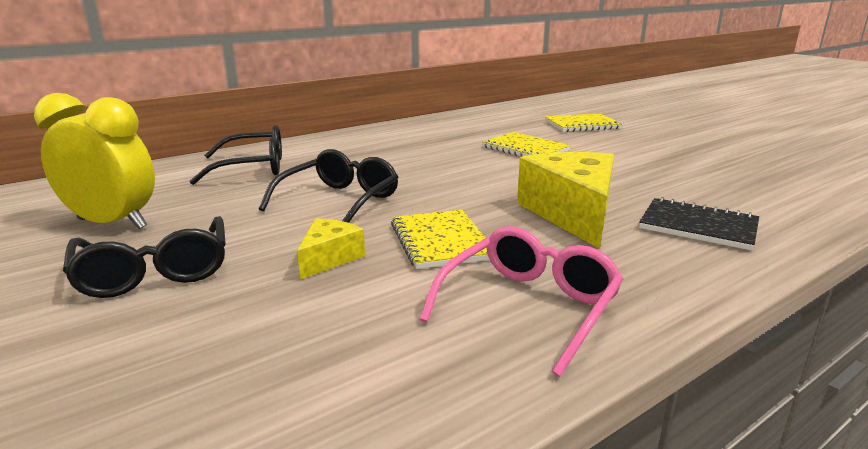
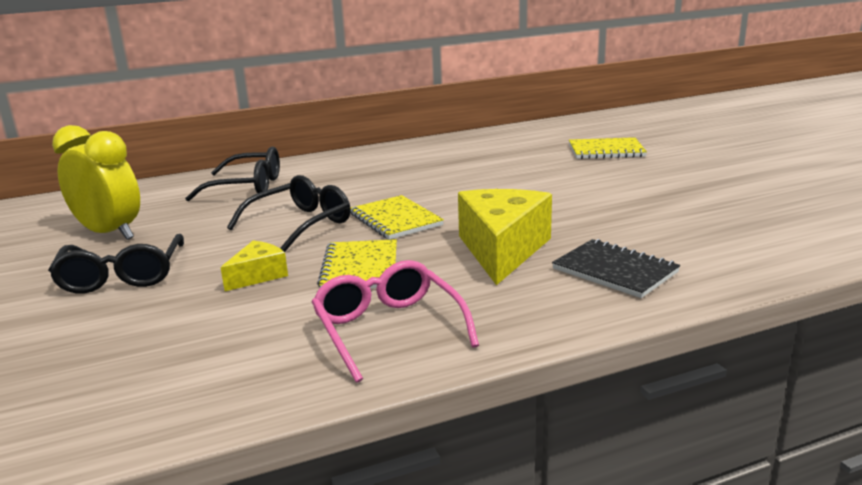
camera: 15 degrees right, 0 degrees up
(525, 149) = (518, 177): yellow notebook -> yellow notebook (395, 220)
(529, 307) = (388, 329): pink glasses -> pink glasses turned 75 degrees counterclockwise

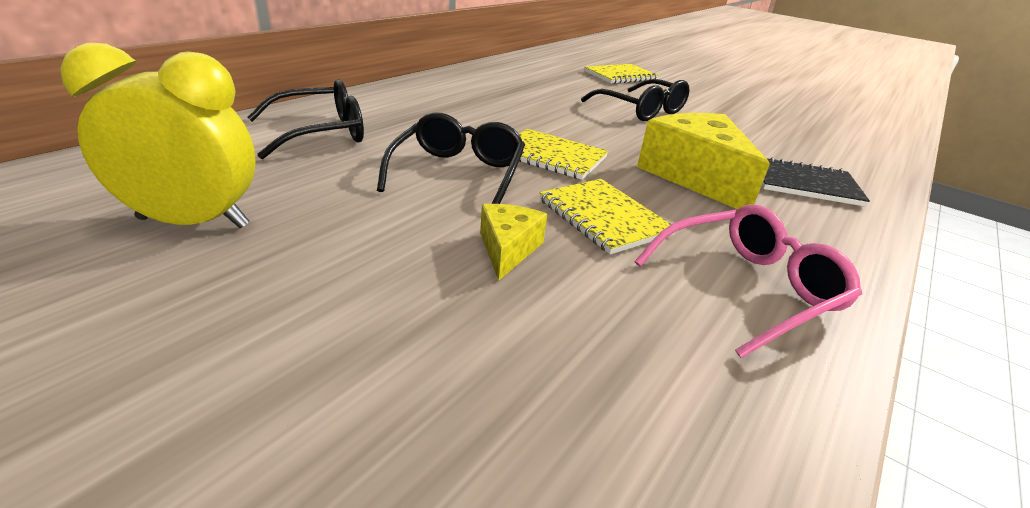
camera: 35 degrees left, 10 degrees up
(122, 276) = (311, 289): black glasses -> black glasses (641, 110)
(388, 329) = (747, 288): pink glasses -> pink glasses turned 120 degrees clockwise

